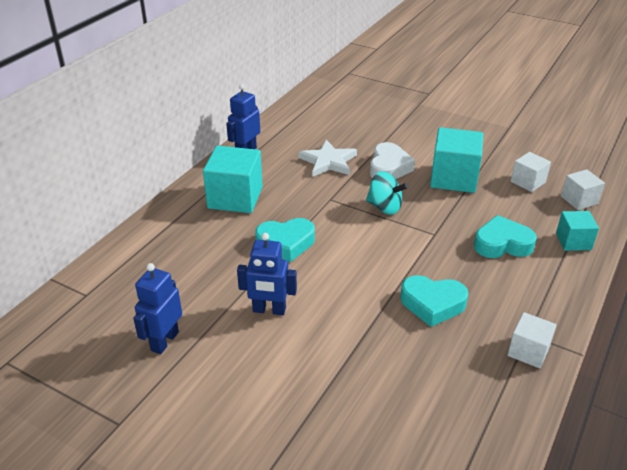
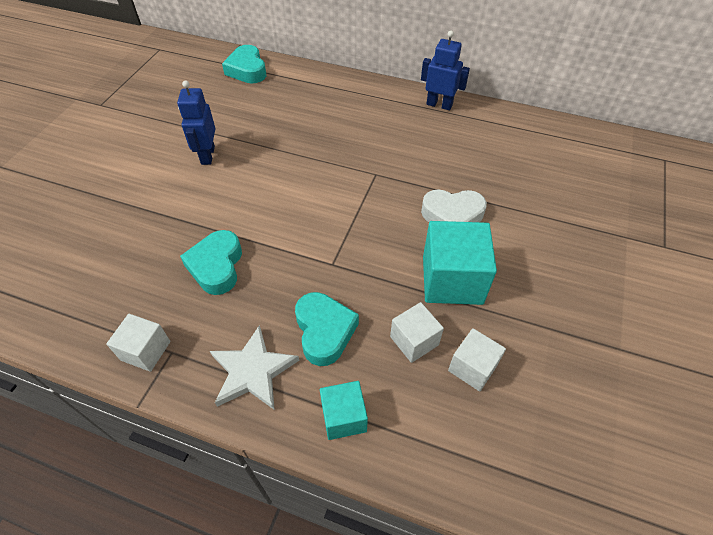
camera: 80 degrees right, 15 degrees up
(164, 341) = (174, 108): blue robot -> none
(235, 198) = (360, 111): turquoise cube -> none
(286, 243) = (297, 153): turquoise heart -> turquoise heart (247, 70)
(328, 161) = (445, 165): white star -> white star (253, 371)
(384, 207) = (372, 218): turquoise spinning top -> none
(579, 200) = (447, 436): white cube -> white cube (414, 341)

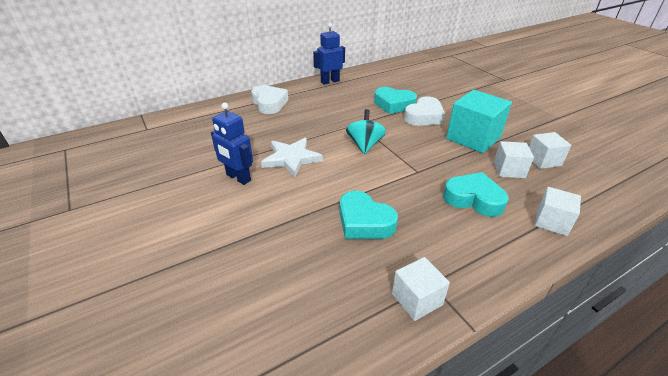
camera: 50 degrees left, 15 degrees down
(247, 70) = (175, 123): turquoise heart -> turquoise heart (393, 104)
(253, 371) = (484, 246): white star -> white star (291, 158)
(339, 201) = (364, 145): none -> turquoise spinning top
(342, 96) = (269, 103): none -> white heart
(344, 417) = (552, 222): turquoise cube -> white cube

